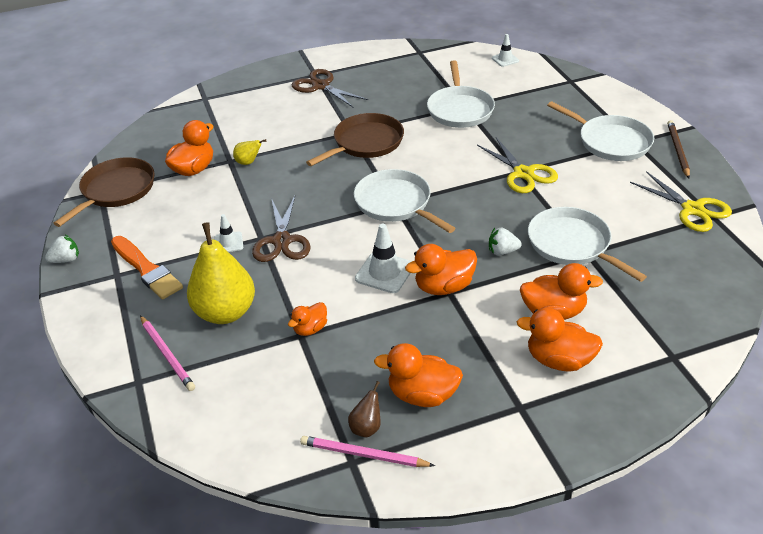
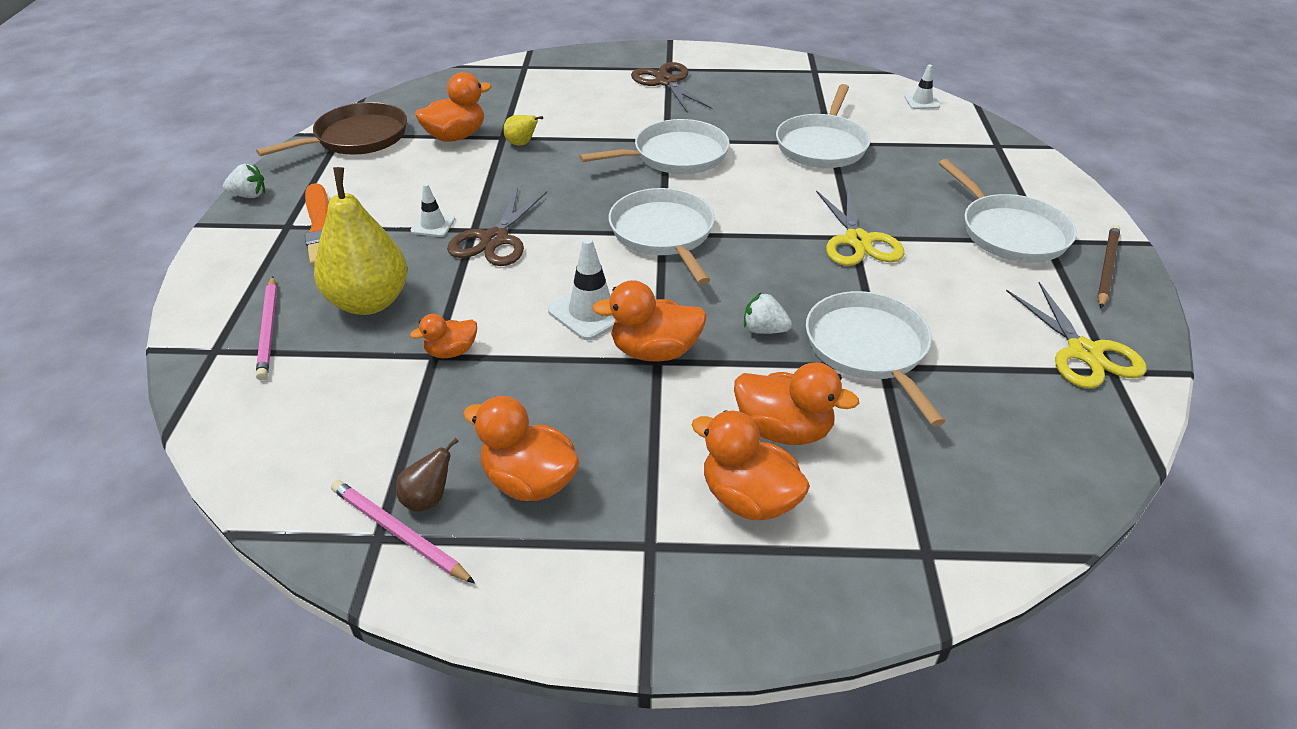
camera: 20 degrees right, 0 degrees up
(365, 143) = (675, 155): brown pan -> white pan

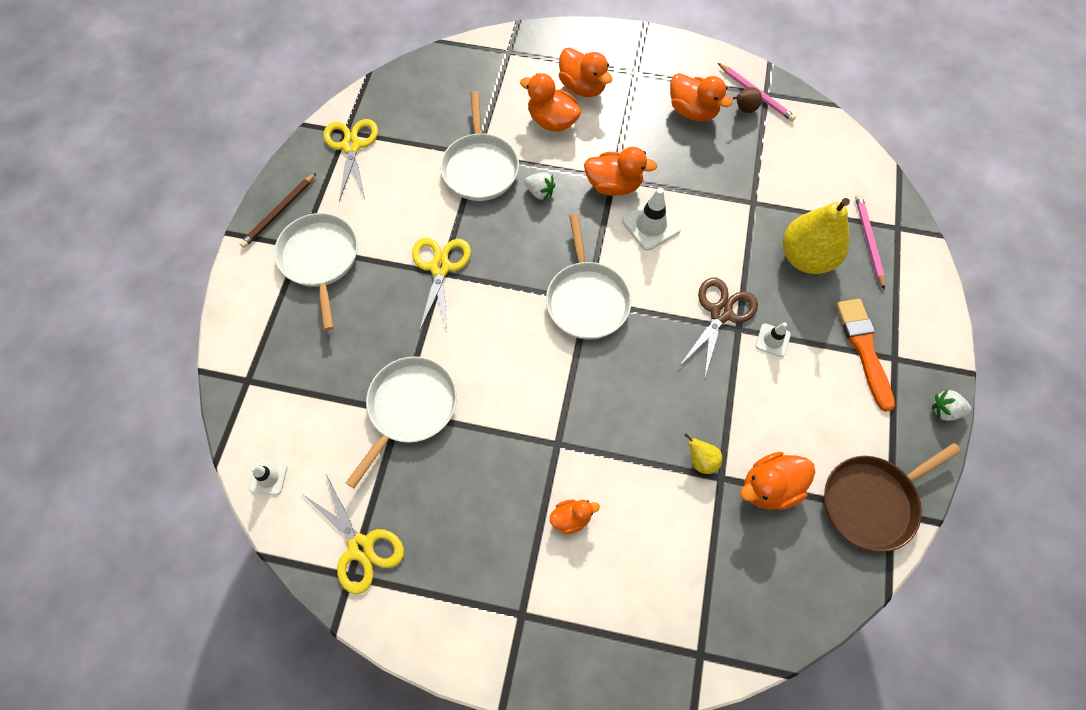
camera: 170 degrees left, 25 degrees up
(451, 352) = (743, 204): orange duck -> orange duck (571, 518)
(666, 82) = (532, 576): brown scissors -> none
(675, 155) = (554, 413): white pan -> none
(815, 81) = (360, 547): none -> yellow scissors

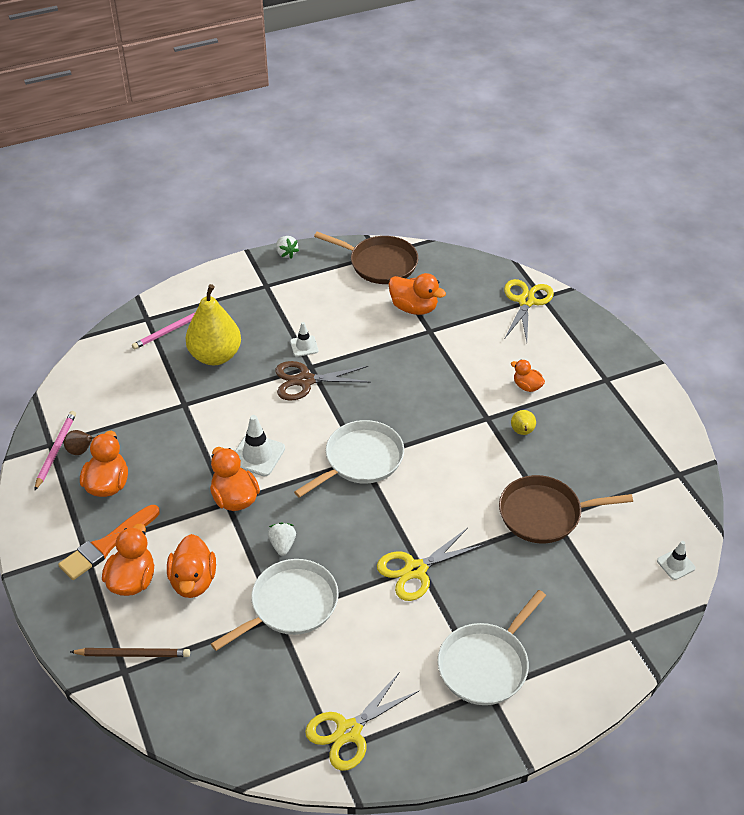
camera: 125 degrees left, 20 degrees down
(279, 212) = (471, 737): brown pencil -> brown pencil (133, 654)
(360, 547) = (657, 480): yellow scissors -> yellow scissors (526, 301)
(410, 407) = (544, 514): white pan -> brown pan
(701, 460) = (427, 344): yellow pear -> yellow pear (522, 432)
(864, 349) = (271, 301): orange brush -> orange brush (107, 544)

